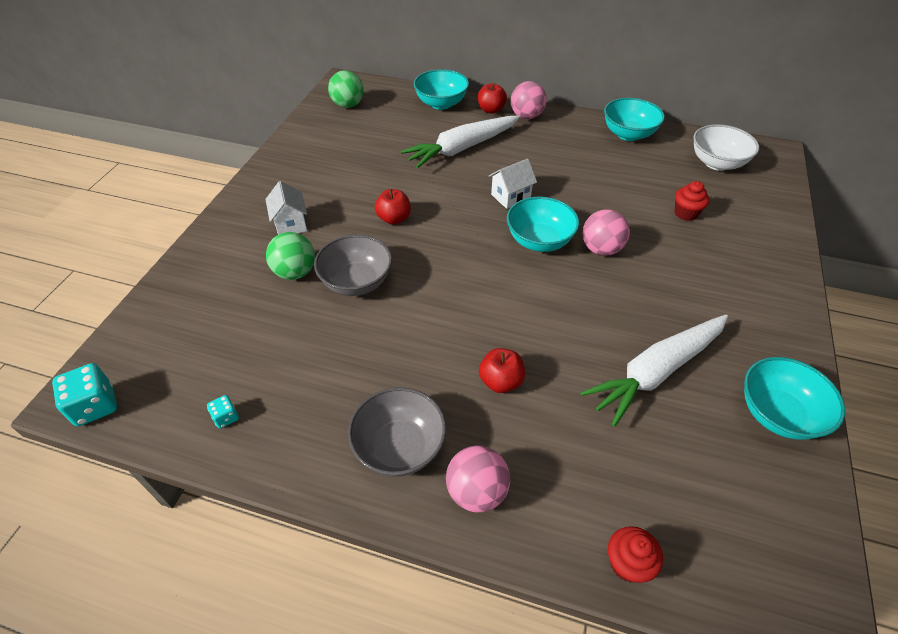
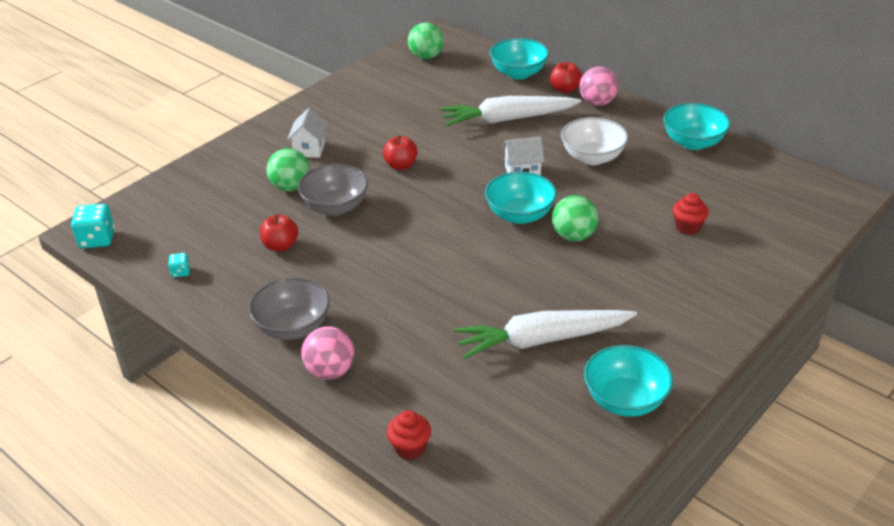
camera: 25 degrees right, 10 degrees down
(500, 381) = (402, 308): red apple -> red apple (280, 246)
(601, 249) = (573, 236): pink ball -> green ball
(717, 163) = (767, 191): white bowl -> white bowl (592, 157)

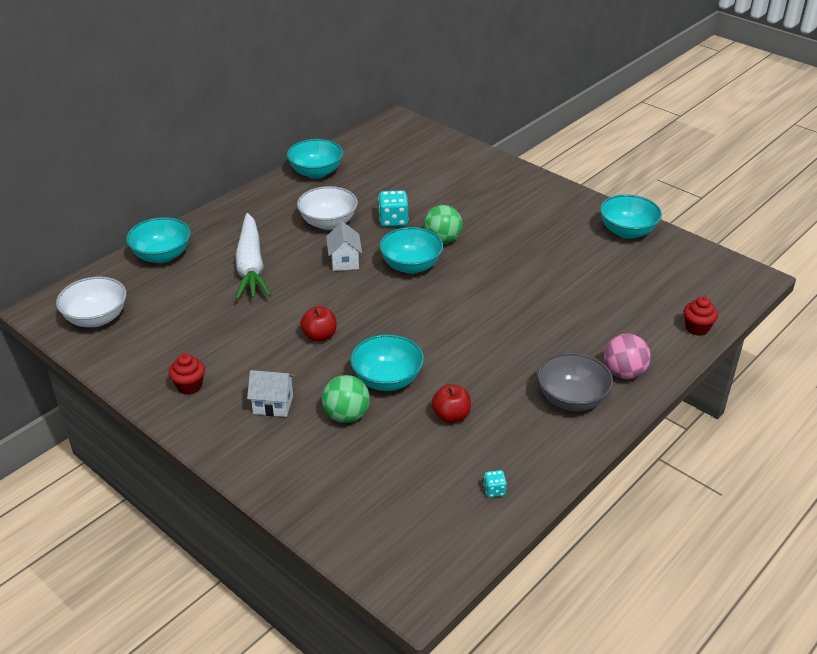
camera: 90 degrees left, 0 degrees up
(97, 239) = (434, 579): turquoise dice -> turquoise dice (393, 220)
(335, 207) = (387, 380): grey bowl -> turquoise bowl
(426, 57) = (96, 318): green ball -> white bowl
(542, 340) = (571, 262): white carrot -> none
(565, 89) = (205, 229): red apple -> none
(597, 103) = (237, 213): pink ball -> none
(687, 227) = (434, 187): red cupcake -> red cupcake (189, 386)

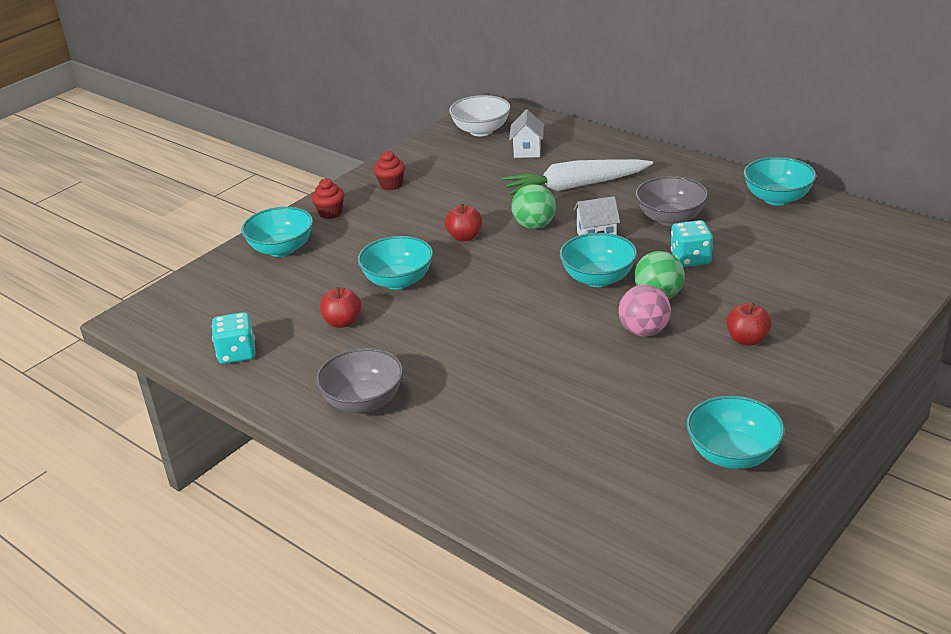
camera: 90 degrees right, 5 degrees down
(162, 255) = (582, 141): turquoise bowl -> turquoise bowl (281, 249)
(273, 405) = (365, 226): white house -> white house (527, 151)
(328, 223) = (670, 218): white bowl -> grey bowl
(346, 415) = (348, 264): green ball -> green ball (534, 225)
(494, 490) = (237, 353): turquoise dice -> turquoise dice, size x1.90
(504, 210) = (747, 339): none -> red apple
(624, 373) = (408, 443): pink ball -> pink ball (644, 331)
(697, 328) = (503, 515): red cupcake -> red cupcake (330, 213)

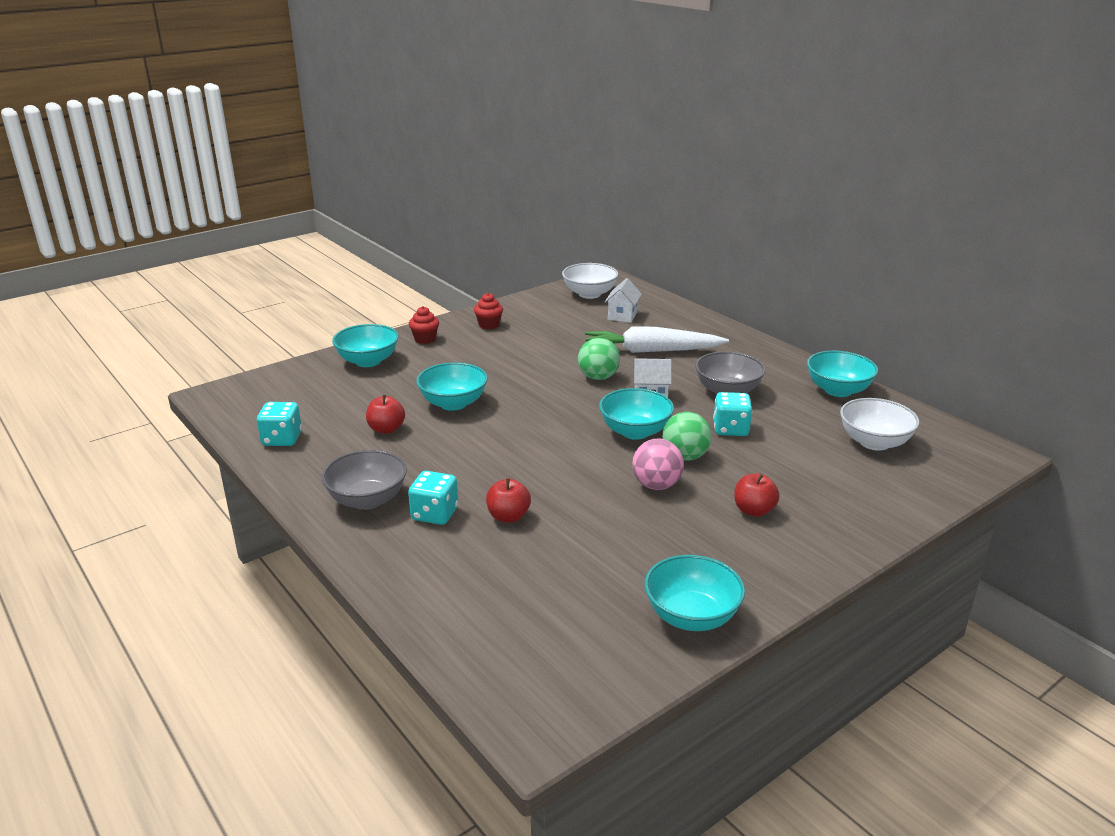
camera: 10 degrees right, 5 degrees down
(440, 403) = (435, 514): none -> turquoise dice
(464, 237) = (531, 377): red apple -> red apple (508, 516)
(832, 248) = (874, 442): none -> white bowl

